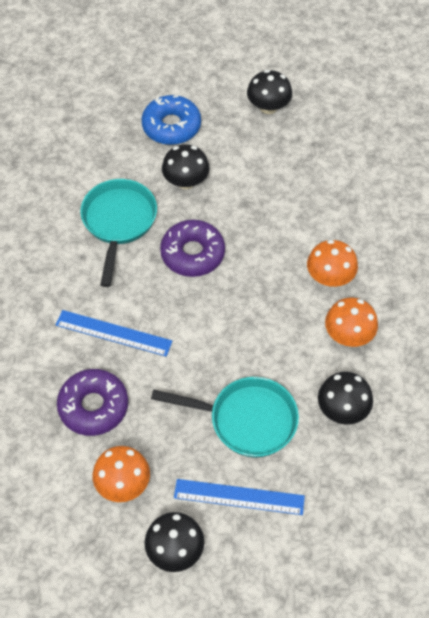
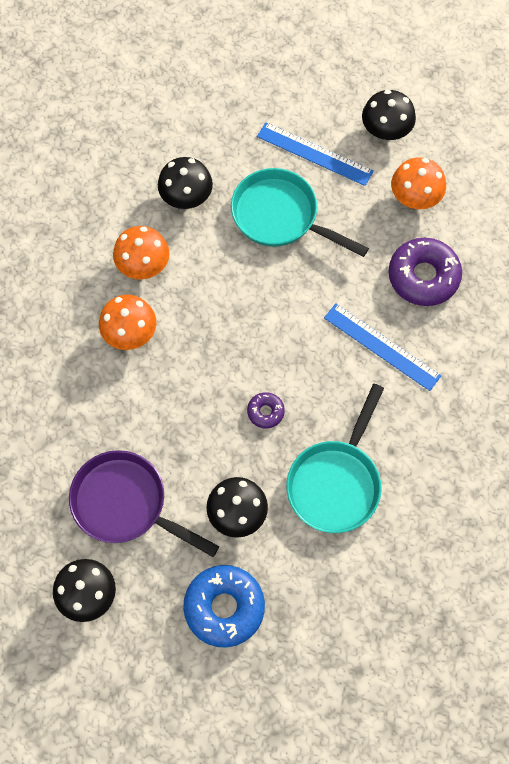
camera: 160 degrees left, 10 degrees up
(192, 254) = (265, 412): purple donut -> purple donut, size x0.49
(270, 163) = (126, 504): none -> purple pan

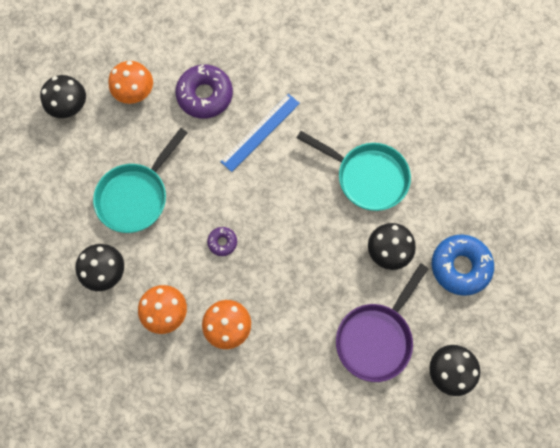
camera: 85 degrees left, 5 degrees up
(265, 412) = (307, 223): purple donut -> purple donut (222, 242)
(314, 154) = (82, 163): blue ruler -> none

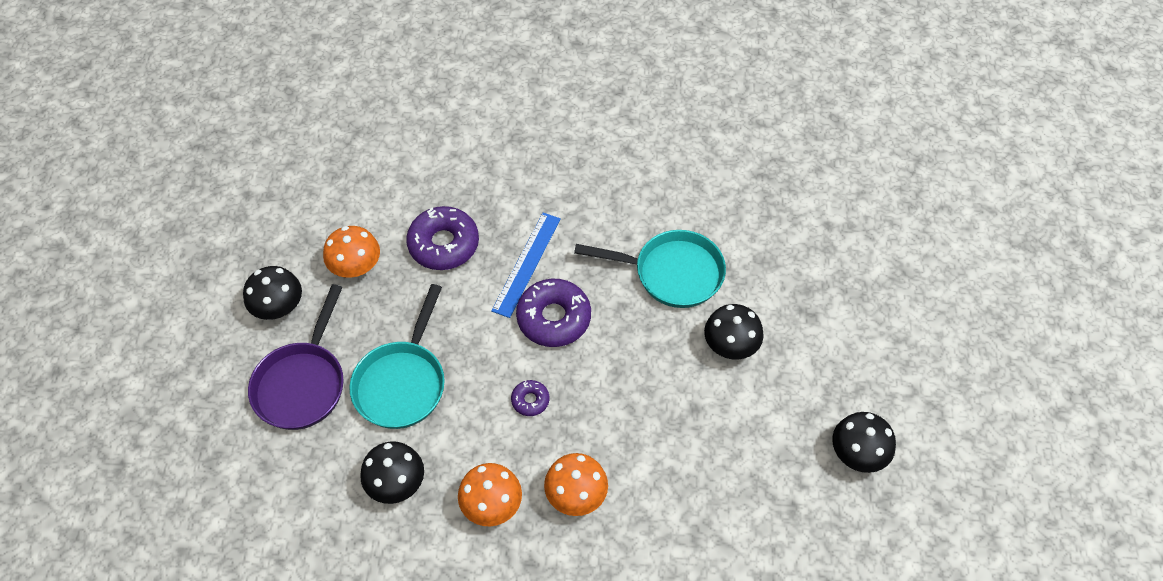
camera: 20 degrees left, 15 degrees down
(264, 183) = (554, 318): none -> purple donut
(376, 337) = (758, 445): purple pan -> purple pan (302, 383)
(460, 266) = (819, 335): blue donut -> none

